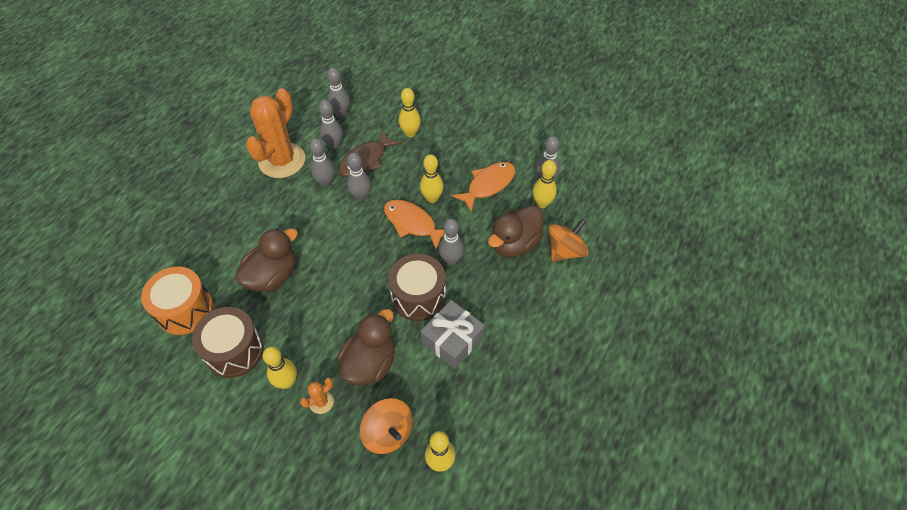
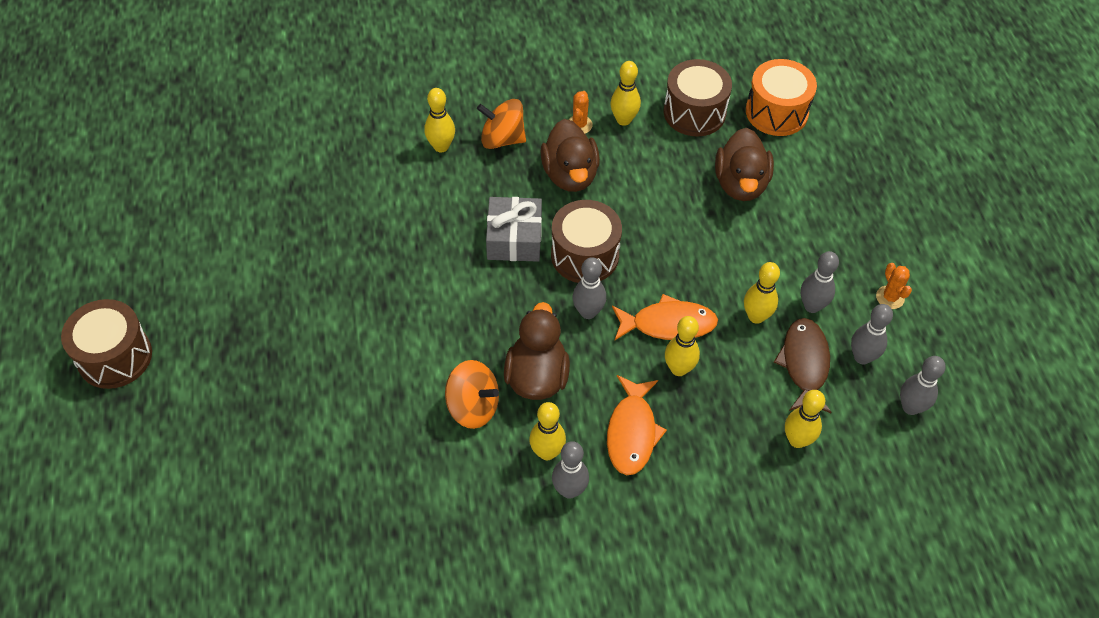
camera: 140 degrees right, 0 degrees up
(282, 160) = (890, 297): orange cactus -> orange cactus, size x0.41
(361, 196) = (756, 316): grey bowling pin -> yellow bowling pin
(565, 251) = (473, 407): orange spinning top -> orange spinning top turned 75 degrees counterclockwise
(799, 442) = (115, 356): none -> brown drum

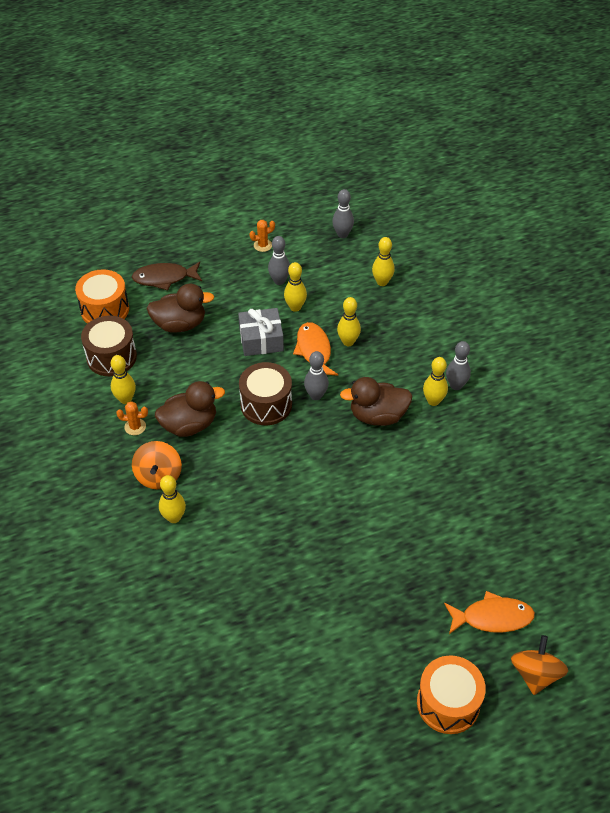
camera: 100 degrees left, 5 degrees down
(115, 356) = (448, 703): brown drum -> orange drum
(473, 407) = (413, 447): orange spinning top -> orange spinning top (535, 674)
(514, 239) = (260, 449): grey gift -> grey gift (261, 339)
(632, 432) = (403, 360): orange fish -> orange fish (492, 617)
(804, 364) = (325, 282): brown fish -> brown fish (164, 278)
(862, 357) = (312, 256): grey bowling pin -> none

